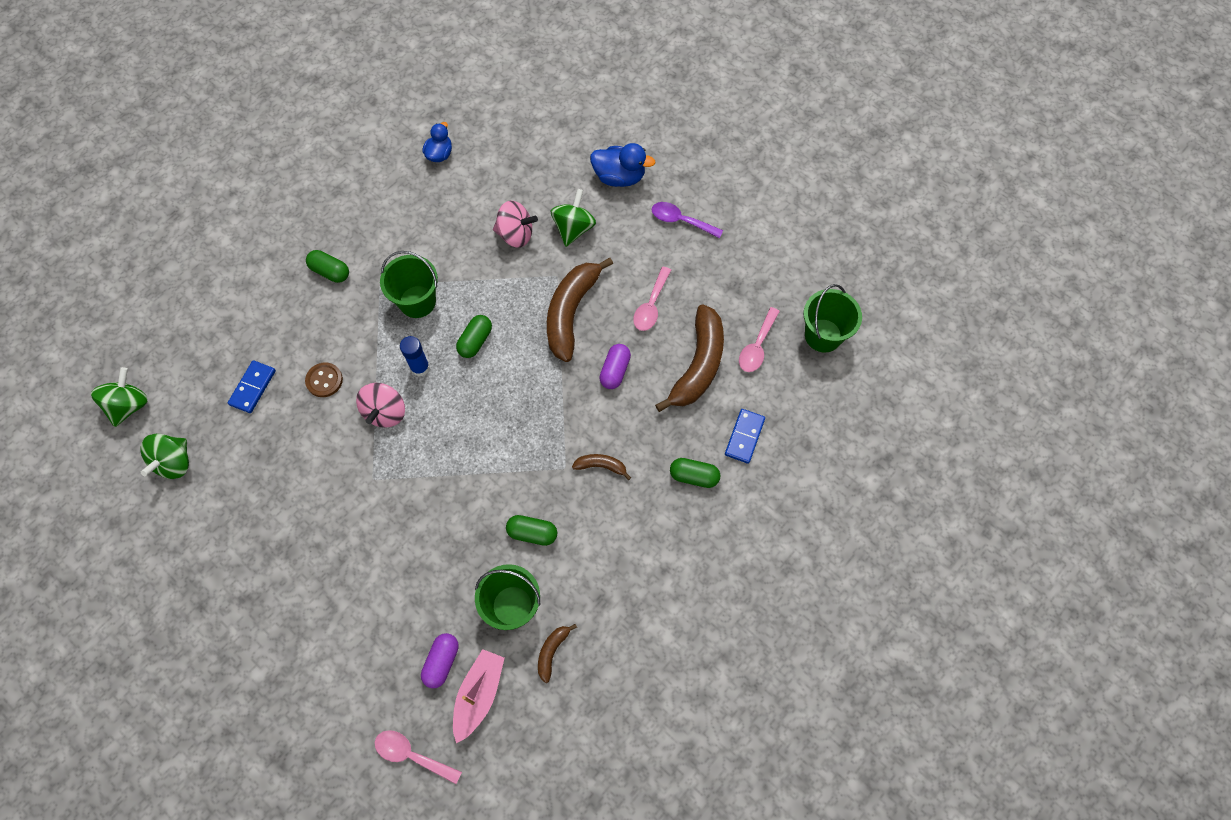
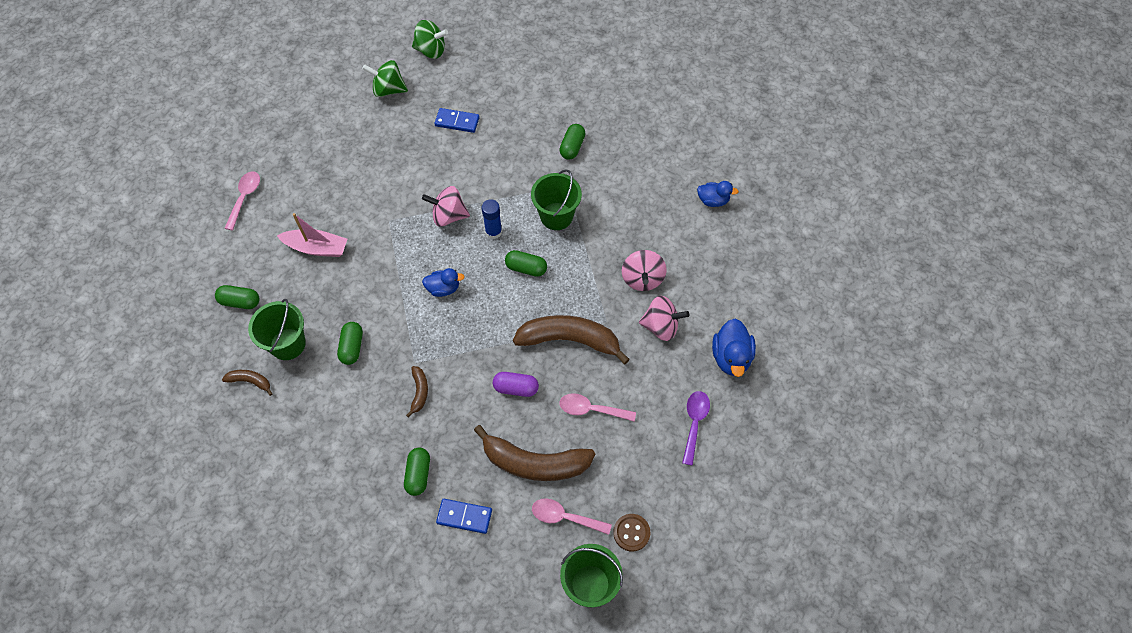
camera: 80 degrees right, 5 degrees down
(324, 380) = (471, 167): brown button -> brown button (631, 533)
(412, 755) = (168, 296): pink spoon -> pink spoon (245, 198)
(442, 662) = (240, 302): purple capsule -> green capsule
(479, 695) = (214, 334): pink boat -> pink boat (316, 248)
(480, 428) = (443, 288): none -> blue duck
(573, 228) = (661, 326): green spinning top -> pink spinning top

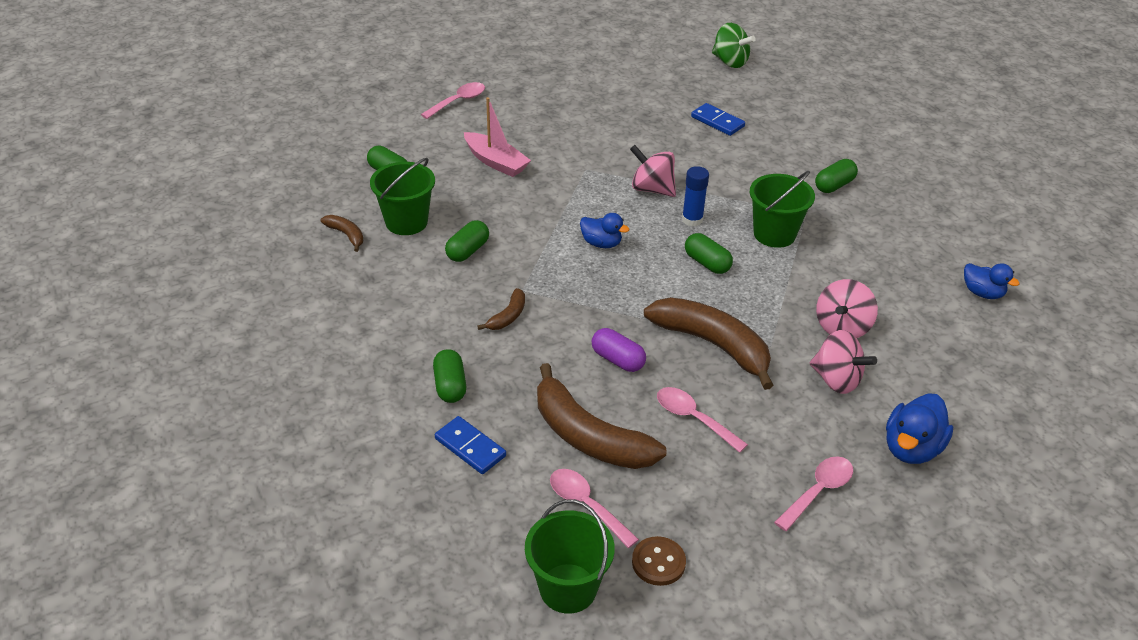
camera: 30 degrees right, 20 degrees down
(388, 90) = (663, 75): green spinning top -> none
(418, 474) = (450, 386): green capsule -> green capsule turned 45 degrees counterclockwise
(694, 423) = (818, 491): purple spoon -> pink spoon

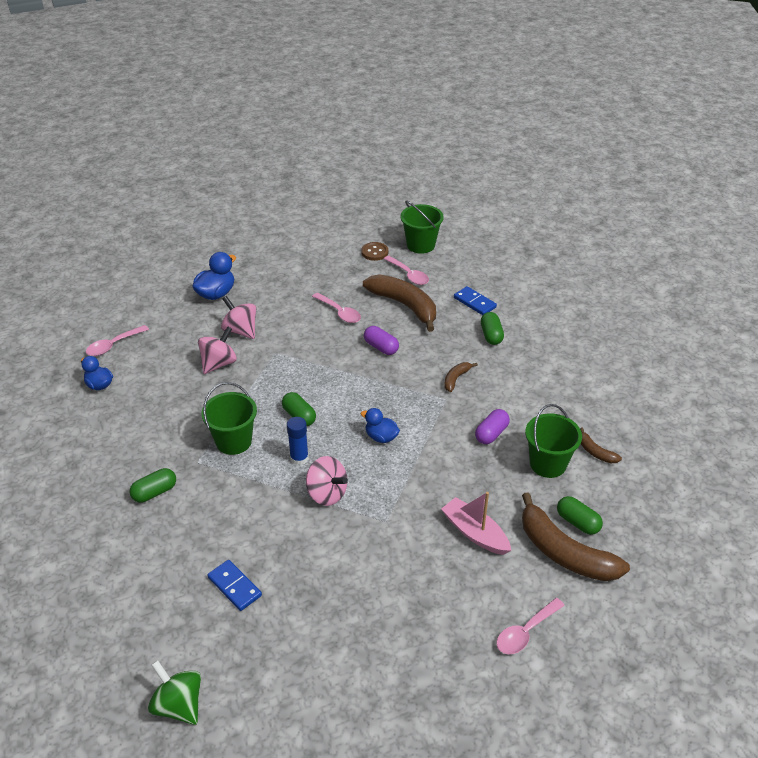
camera: 175 degrees left, 0 degrees up
(467, 251) = (491, 433): green capsule -> purple capsule
(713, 345) = (314, 355): brown banana -> brown banana (564, 552)
(818, 491) = (280, 276): pink spoon -> pink spoon (113, 345)

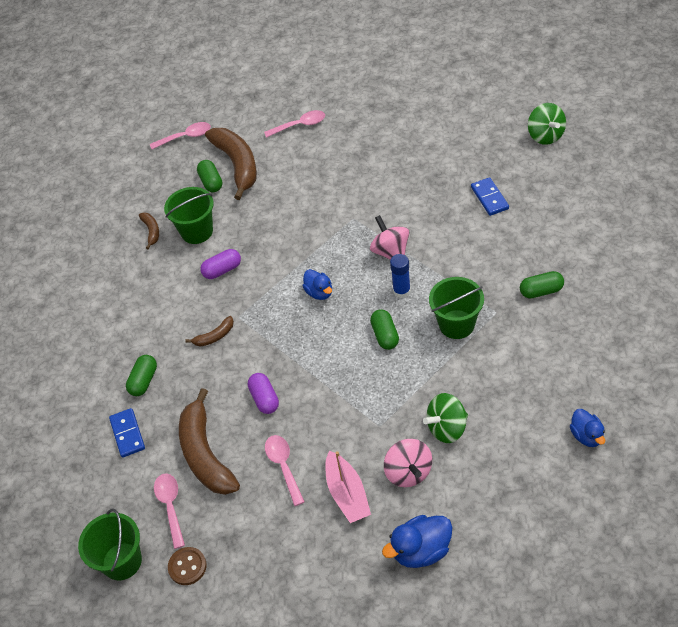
camera: 150 degrees left, 10 degrees up
(113, 345) = (566, 495): pink spoon -> pink spoon (186, 137)
(219, 363) = (447, 428): pink spinning top -> green spinning top
(475, 533) = (291, 193): pink boat -> pink boat (347, 494)

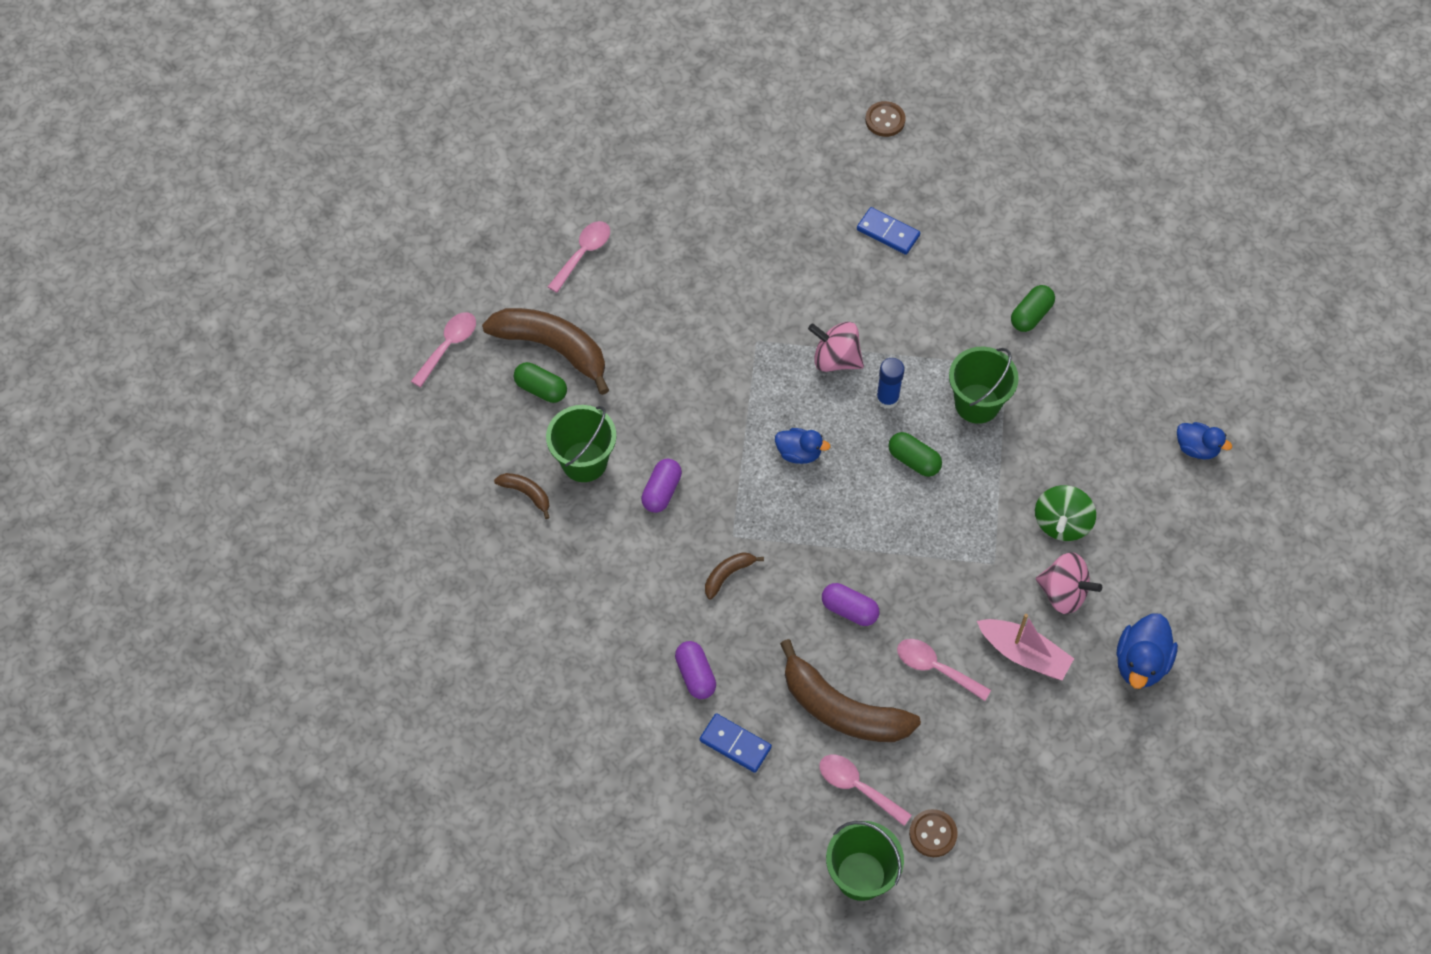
camera: 45 degrees left, 10 degrees up
(144, 381) = (695, 675): green capsule -> purple capsule
(214, 336) = (728, 575): brown banana -> brown banana turned 150 degrees counterclockwise
(545, 135) = (885, 120): green spinning top -> brown button

